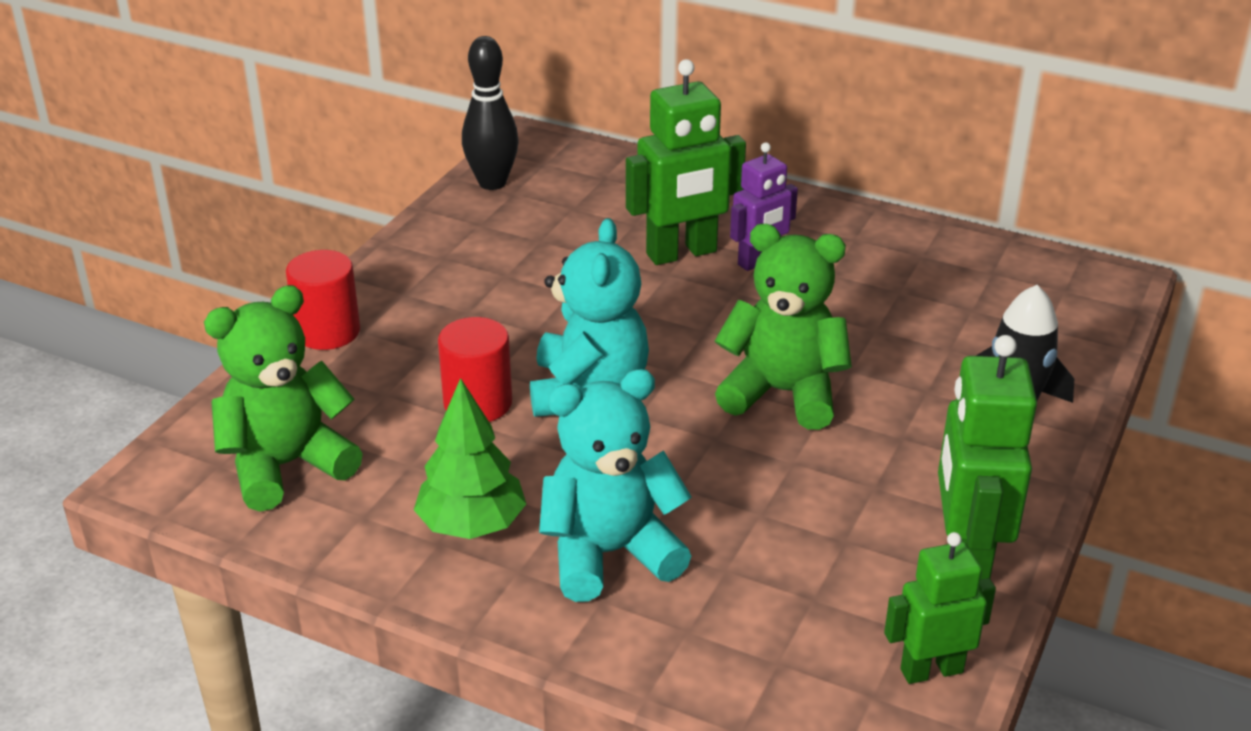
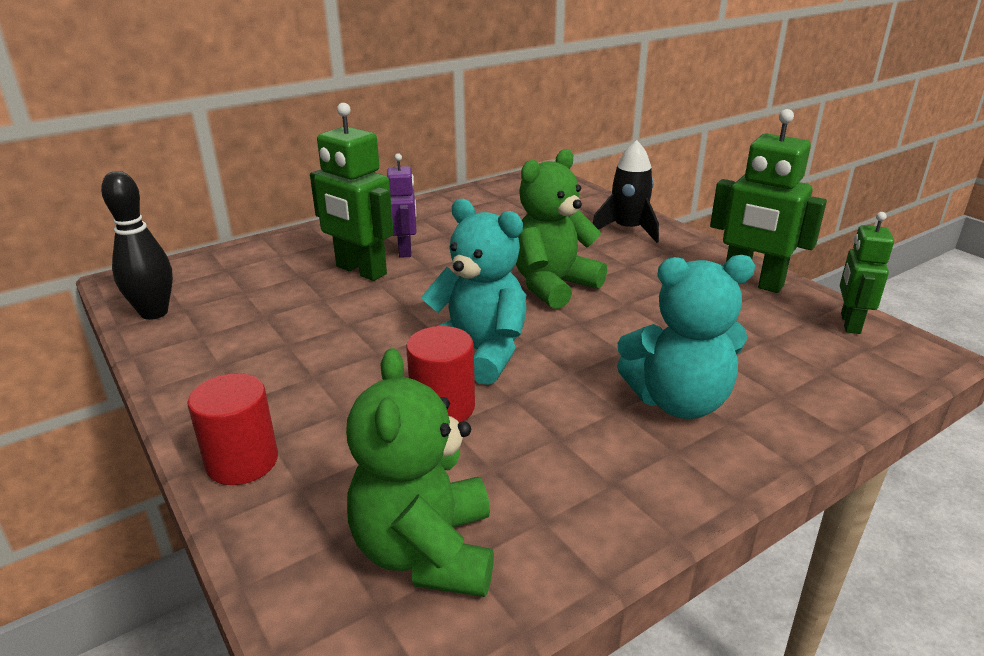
camera: 60 degrees left, 5 degrees down
(472, 525) = (602, 458): green tree -> none
(609, 553) = (678, 401): turquoise teddy bear -> turquoise teddy bear turned 105 degrees counterclockwise
(682, 253) = (360, 271): green robot -> green robot turned 120 degrees clockwise

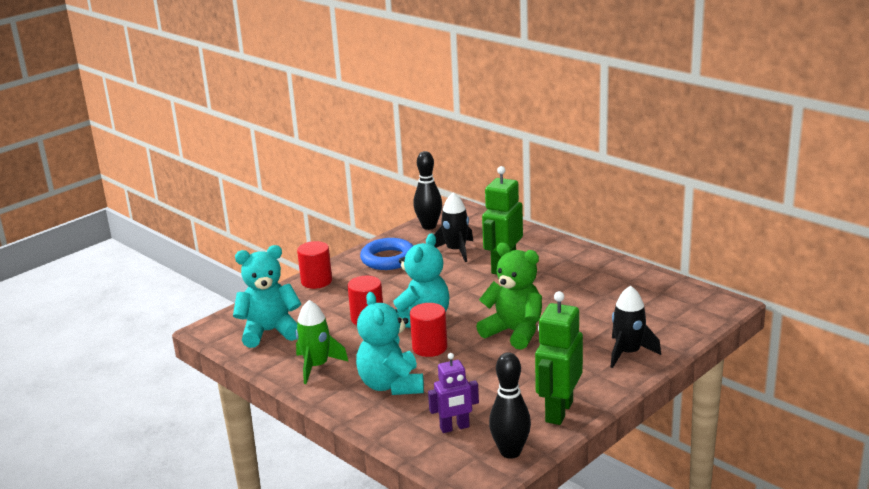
camera: 80 degrees right, 5 degrees down
(233, 364) = (388, 259): none -> blue ring
(271, 299) = (456, 251): none -> black rocket
(405, 250) = (540, 274): purple robot -> purple robot (454, 428)
(426, 552) = (270, 332): green teddy bear -> turquoise teddy bear
(571, 354) = (429, 348): none -> red cylinder
(597, 484) = (317, 366): none -> green rocket
(849, 323) = (510, 452): green robot -> black bowling pin

